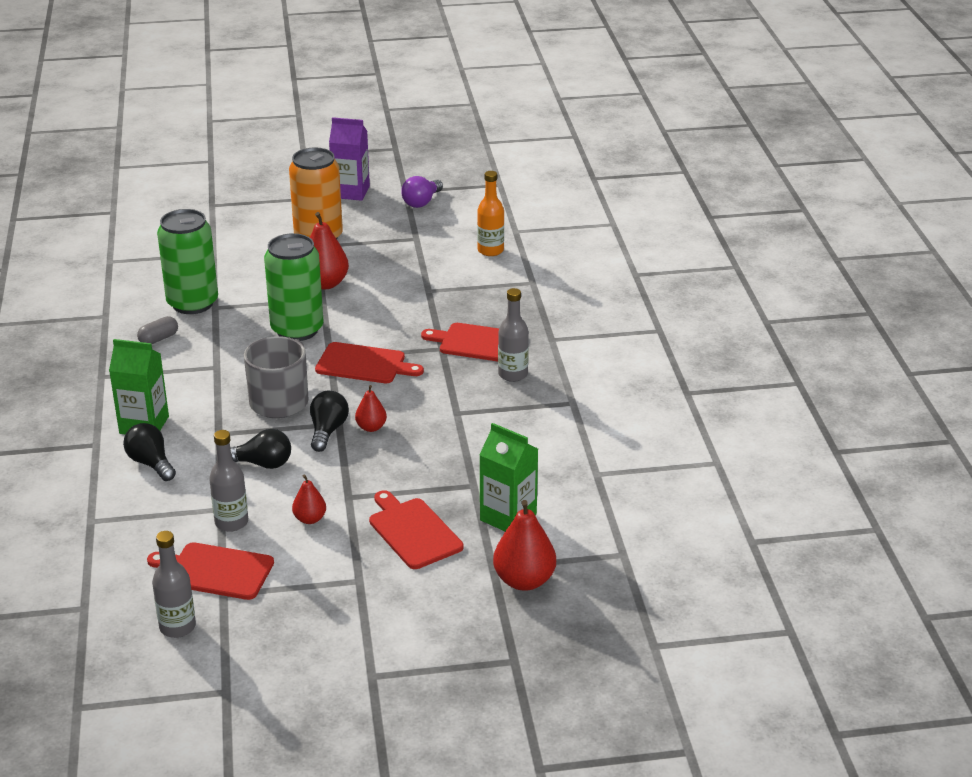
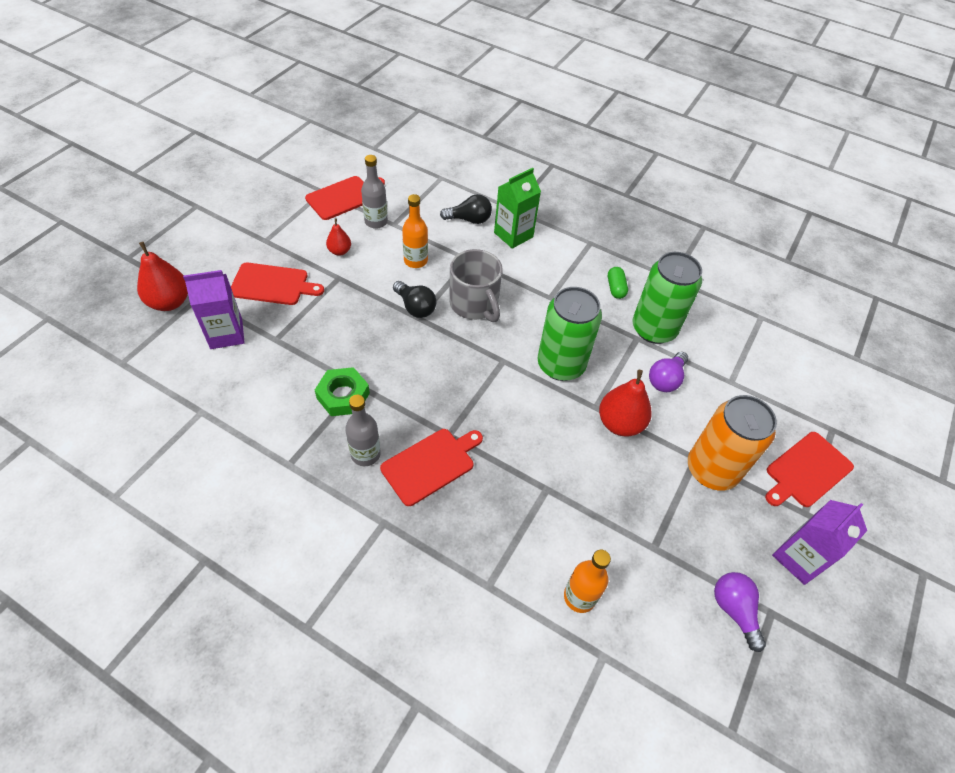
camera: 125 degrees right, 20 degrees up
(158, 339) = (615, 288): grey capsule -> green capsule
(177, 627) = (320, 167): grey bottle -> none
(249, 280) = (665, 379): none -> purple light bulb
(262, 464) = (415, 261): black light bulb -> orange bottle
(364, 364) = (474, 373): red cutting board -> red cutting board (806, 471)
(371, 427) = (394, 330): red pear -> none
(478, 414) = (343, 395): none -> green nut
(508, 517) = (226, 334): green carton -> purple carton

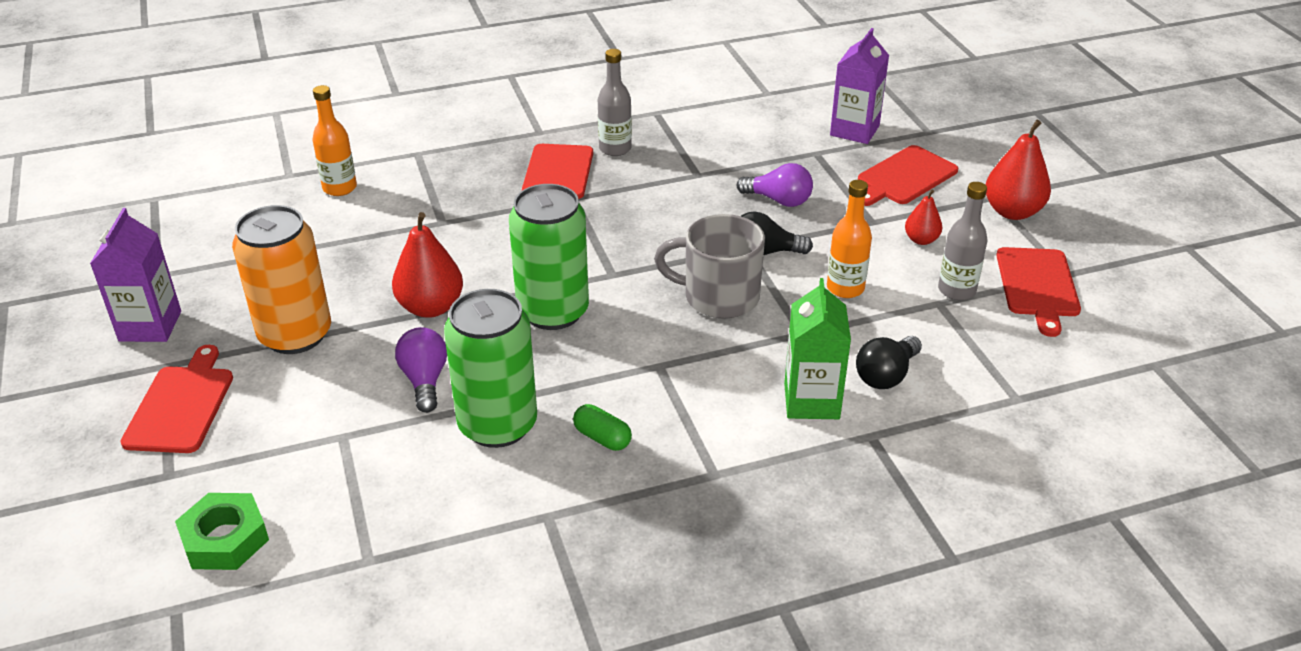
camera: 135 degrees right, 15 degrees down
(170, 302) = (936, 115): red pear -> red pear (1012, 212)
(343, 395) = (695, 162): green nut -> green nut (225, 539)
(734, 610) = (196, 256): purple light bulb -> purple light bulb (778, 200)

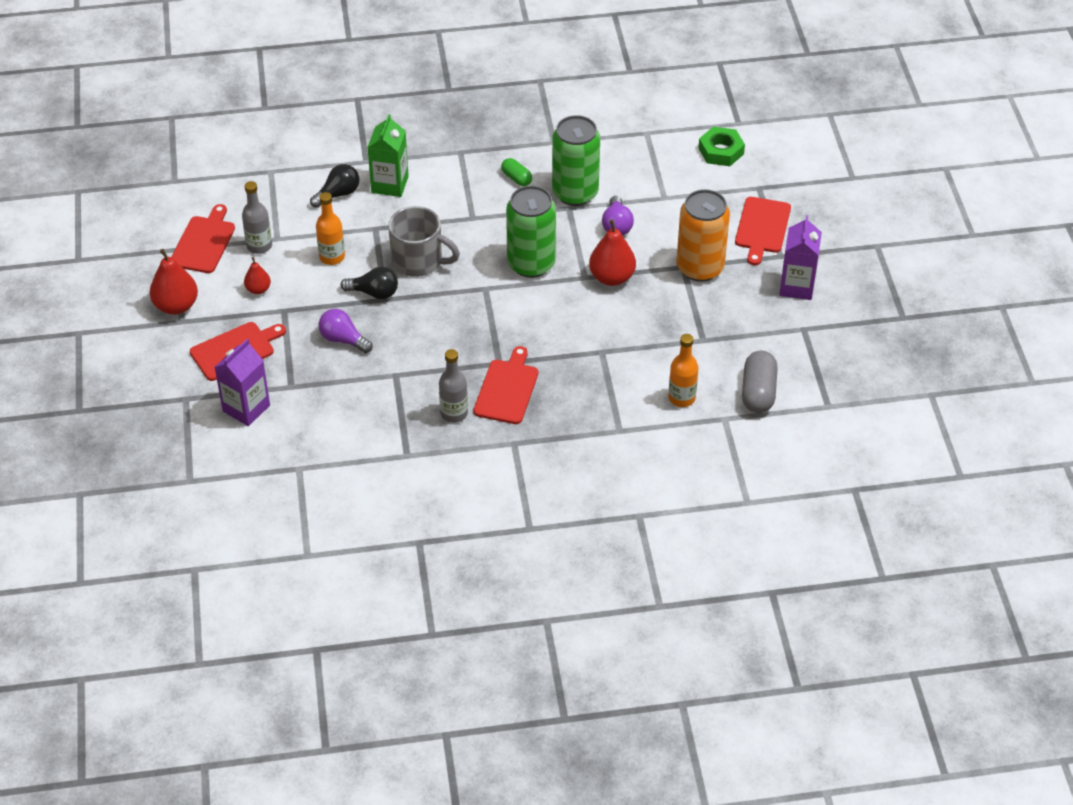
camera: 170 degrees left, 10 degrees up
(240, 203) = (758, 392): none -> grey capsule

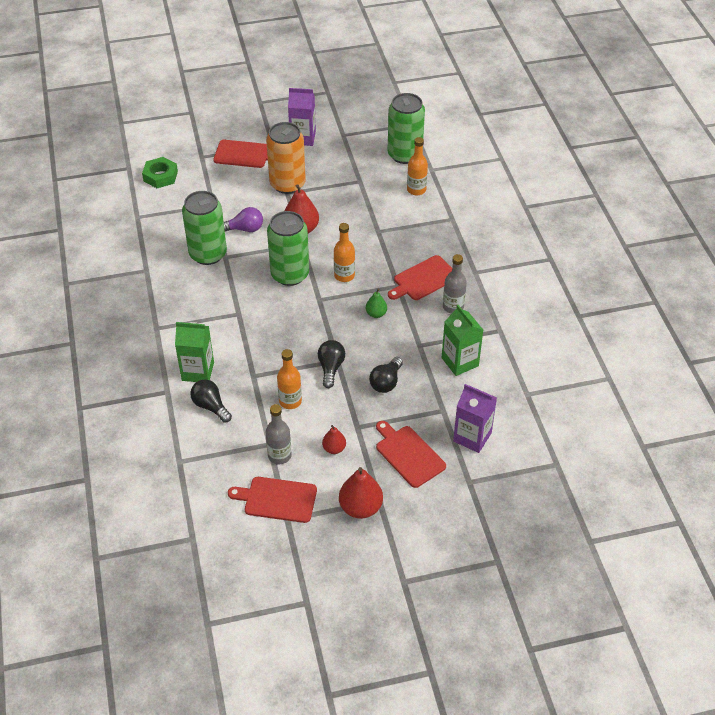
camera: 95 degrees left, 0 degrees up
(343, 339) = (386, 382): purple light bulb -> black light bulb
(362, 410) = (460, 362): none -> green carton
(419, 261) = (291, 343): grey mug -> none
(453, 338) = (376, 314): none -> green pear
(507, 389) = (424, 279): red cutting board -> red cutting board turned 45 degrees counterclockwise
(516, 178) = (190, 290): green capsule -> none
(523, 313) = (344, 275): none -> orange bottle
(758, 392) = (404, 154): grey capsule -> green can

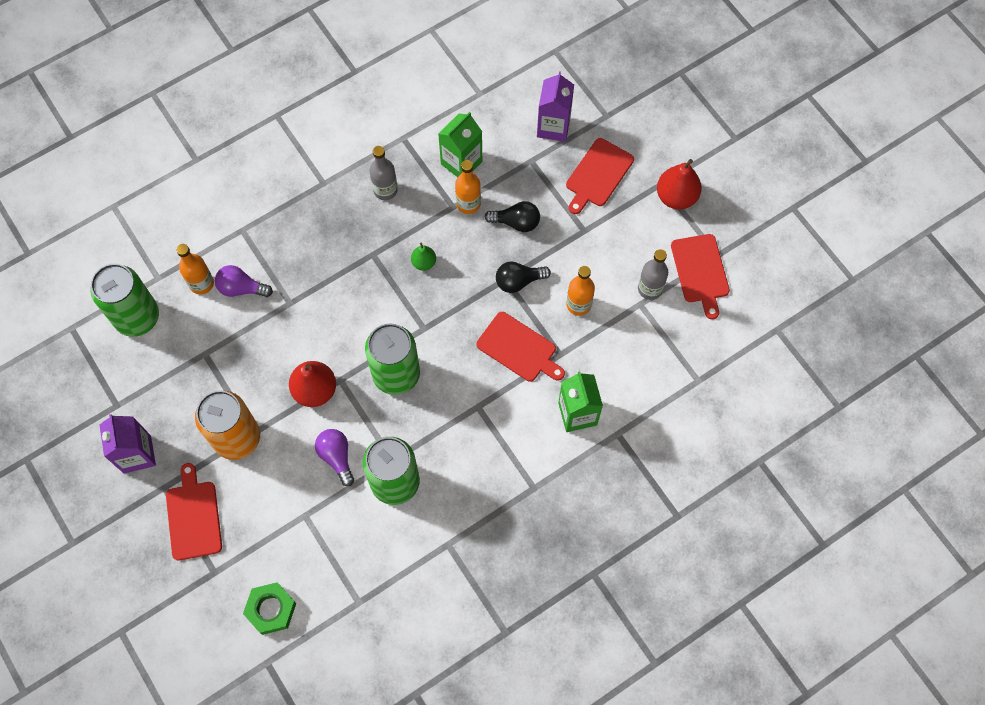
camera: 110 degrees left, 20 degrees up
(210, 406) = (618, 380): black light bulb -> none
(334, 448) = (619, 242): red pear -> none
(344, 275) = (377, 315): orange bottle -> orange bottle (468, 204)
(402, 209) = (241, 288): none -> purple light bulb
(424, 279) = (353, 231): red cutting board -> red cutting board (519, 348)

